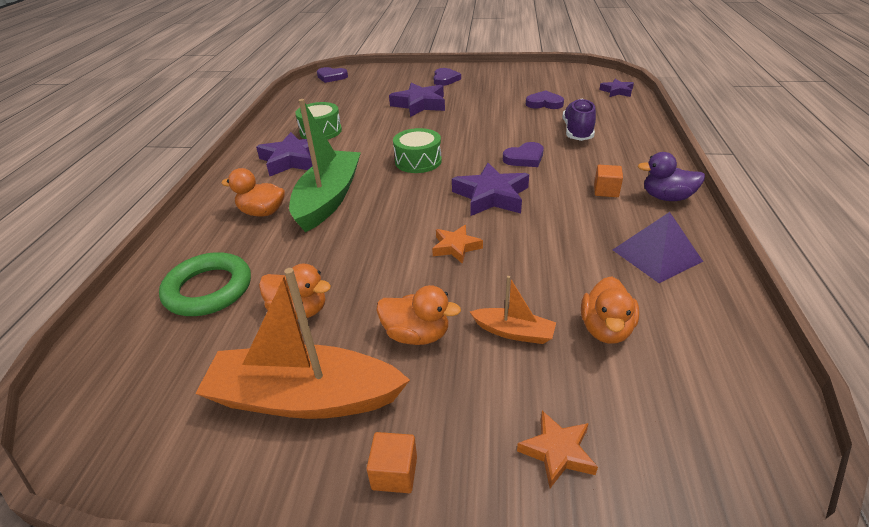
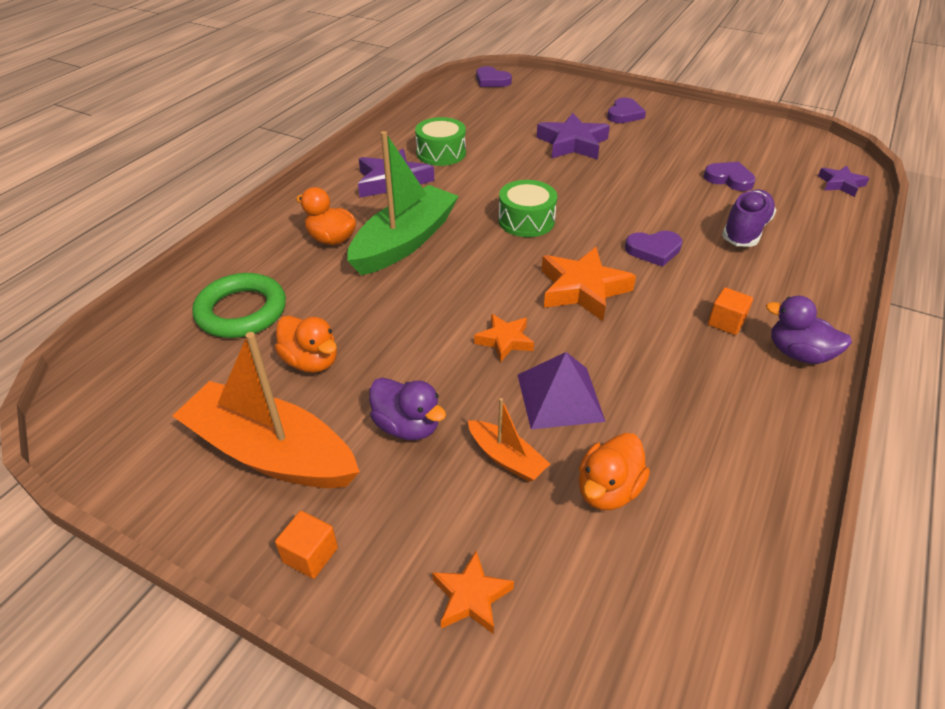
camera: 20 degrees right, 5 degrees up
(416, 335) = (407, 426): orange duck -> purple duck
(491, 196) = (582, 289): purple star -> orange star
(656, 255) = (730, 424): purple pyramid -> purple pyramid (560, 397)

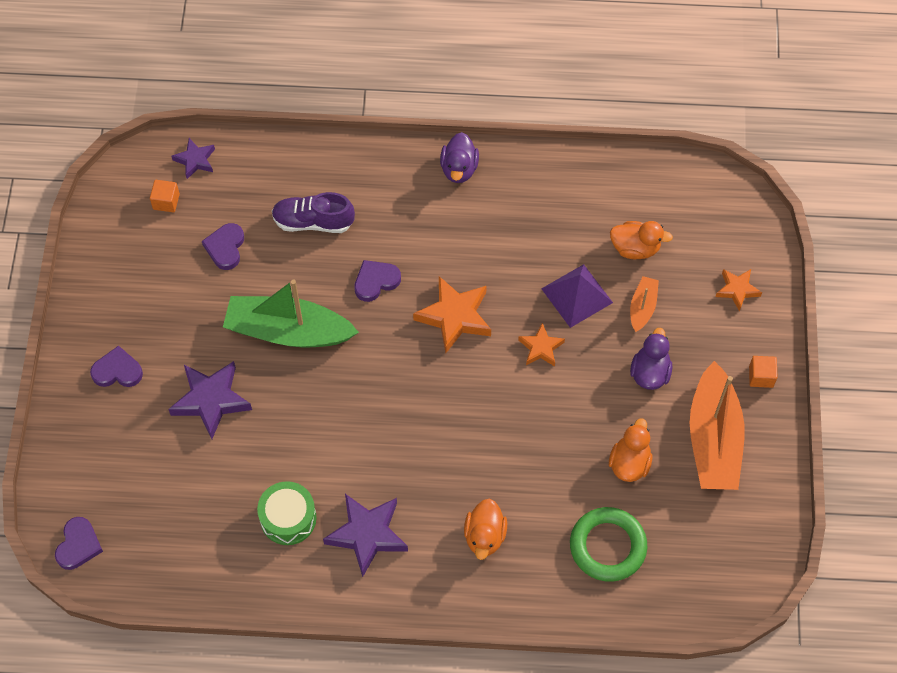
camera: 115 degrees left, 20 degrees up
(404, 242) = (458, 474): green boat -> green boat (288, 331)
(526, 221) = (378, 391): green drum -> none
(653, 250) = (376, 281): purple heart -> purple heart turned 90 degrees counterclockwise
(726, 322) = (446, 215): orange cube -> orange cube (166, 201)

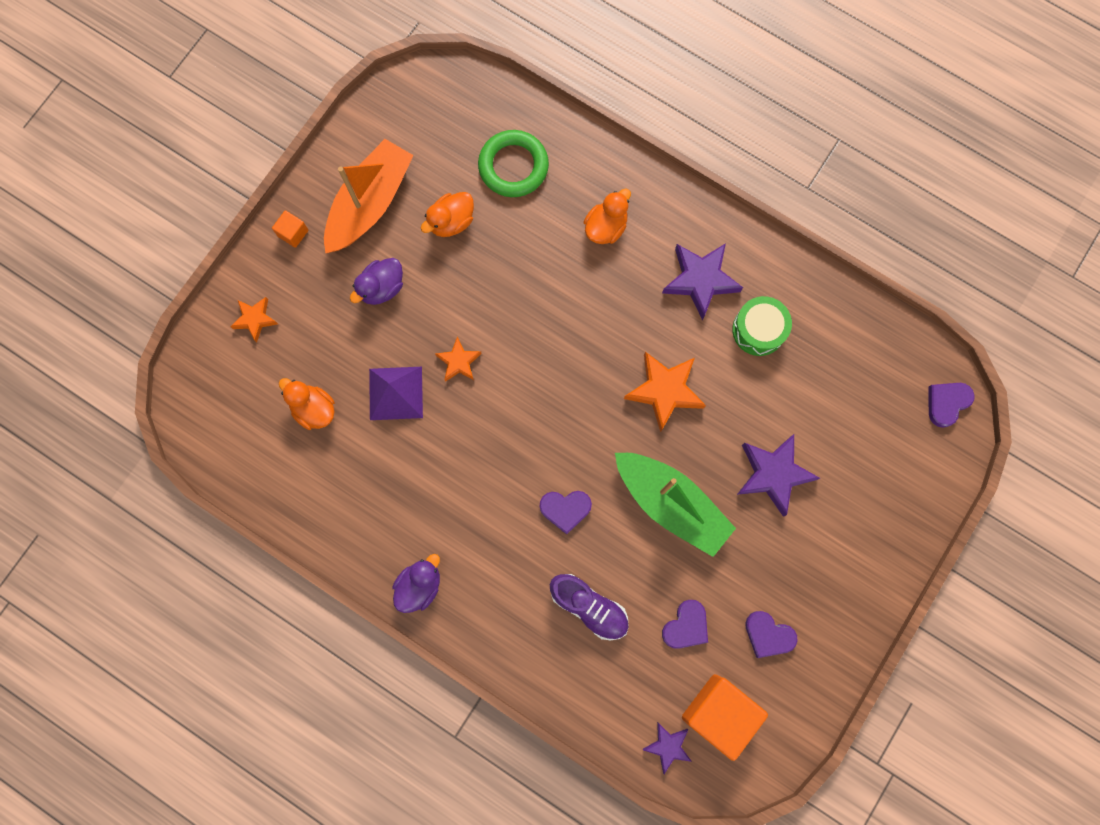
camera: 150 degrees left, 15 degrees up
(117, 371) = (845, 551): purple heart -> purple heart (768, 635)
(166, 201) = (719, 713): orange cube -> orange cube, size x2.21
(455, 317) = (515, 433): orange star -> orange star (664, 391)
(642, 307) = (347, 349): orange boat -> none

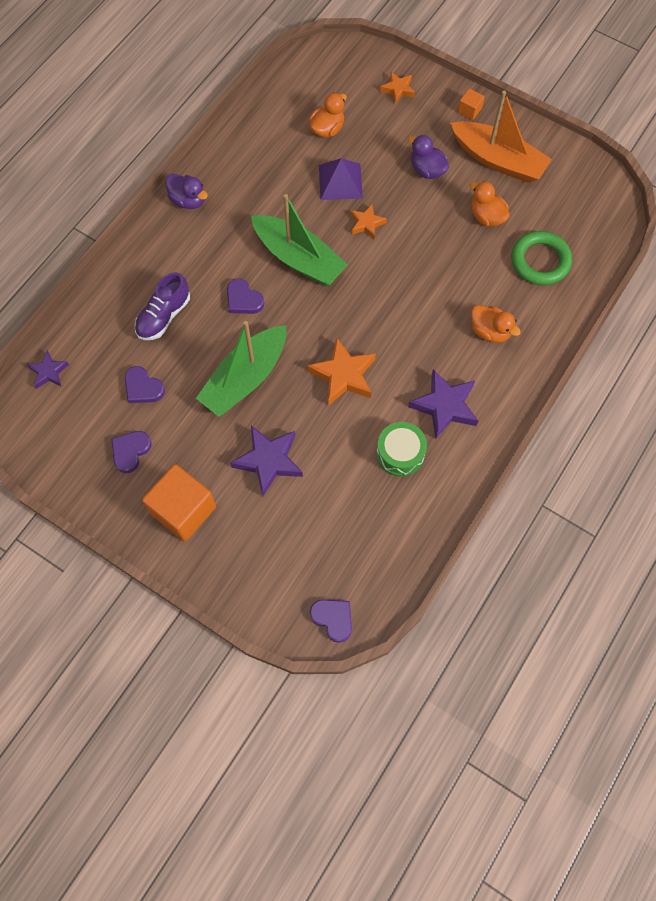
camera: 90 degrees right, 10 degrees down
(507, 443) = (299, 258): none -> green boat
(565, 509) = (243, 299): purple heart -> purple heart turned 45 degrees counterclockwise
(719, 713) = (71, 411): orange cube -> orange cube (183, 510)

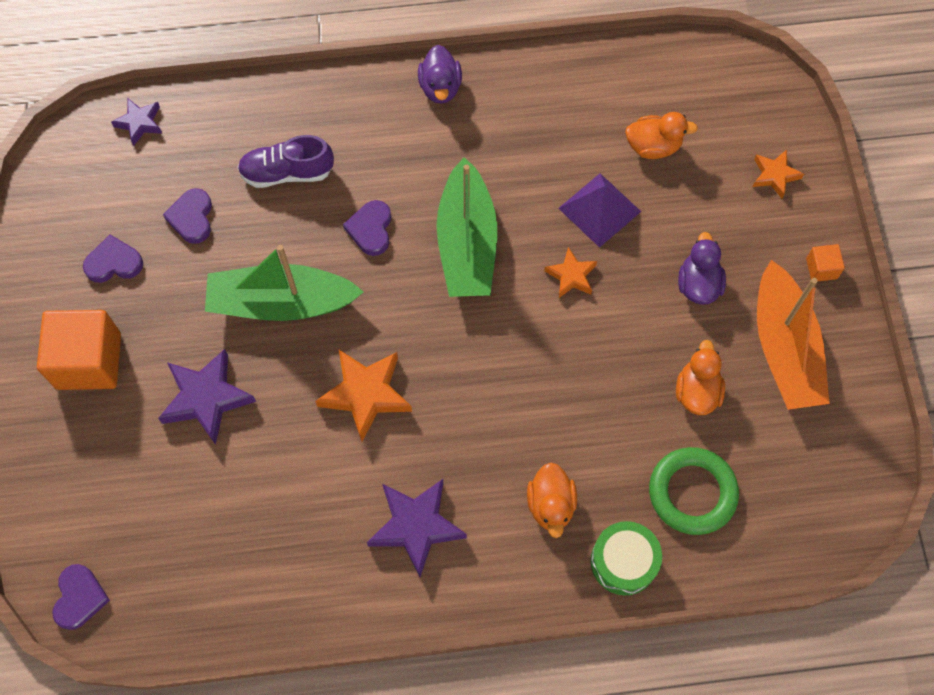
camera: 50 degrees right, 0 degrees up
(400, 453) = (321, 522): green drum -> green drum (623, 562)

